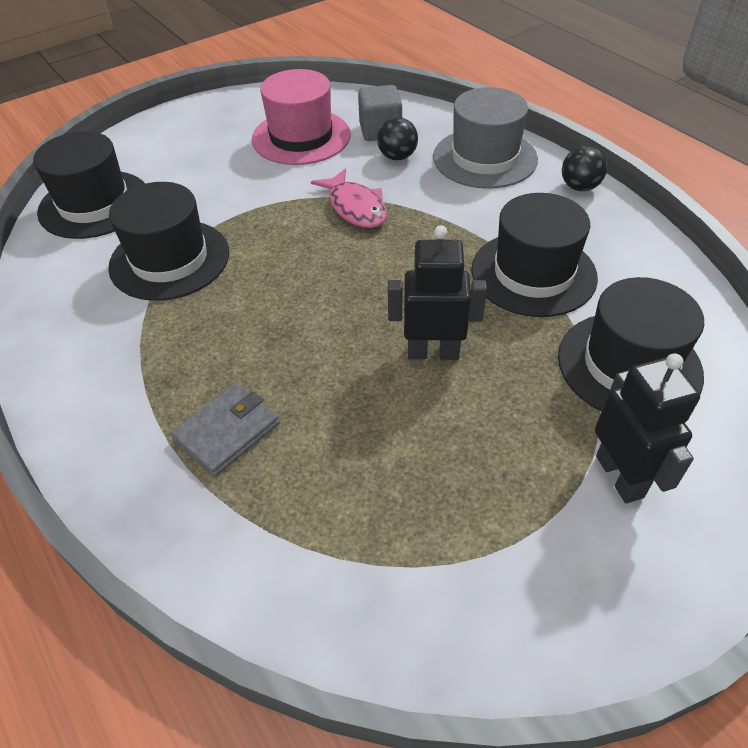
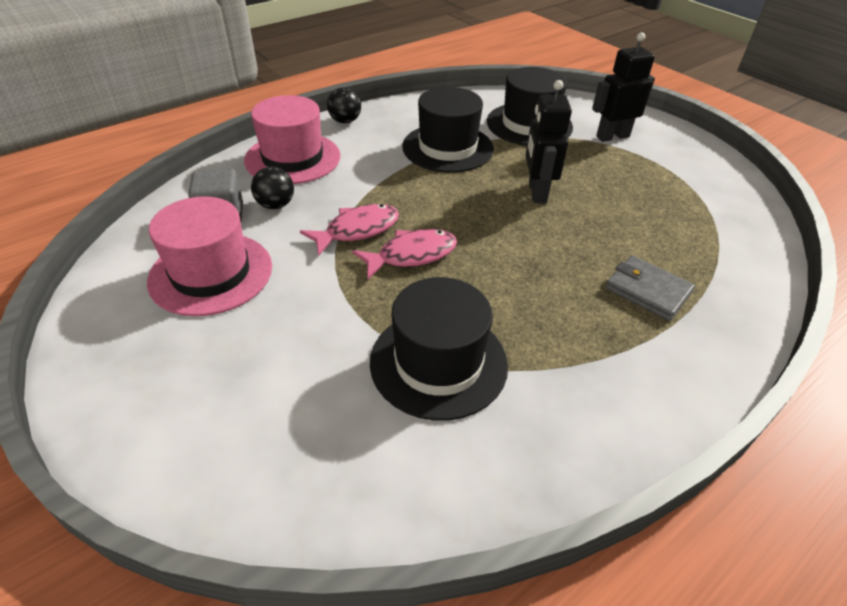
camera: 95 degrees left, 5 degrees down
(94, 204) = (317, 472): black hat -> none
(313, 243) = (411, 255): none -> pink fish
(485, 158) = (293, 158): grey hat -> pink hat

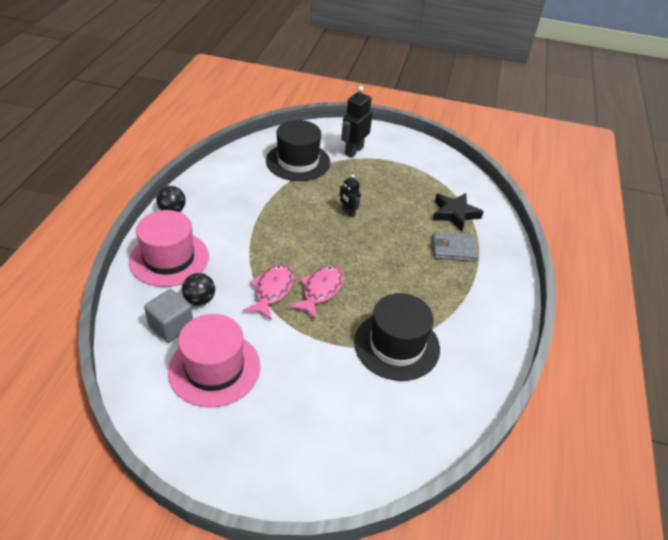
camera: 40 degrees left, 0 degrees up
(447, 148) = (265, 202): black hat -> none
(536, 192) = (348, 212): black robot -> black robot, size x0.58
(692, 251) = (454, 214): none -> black star

